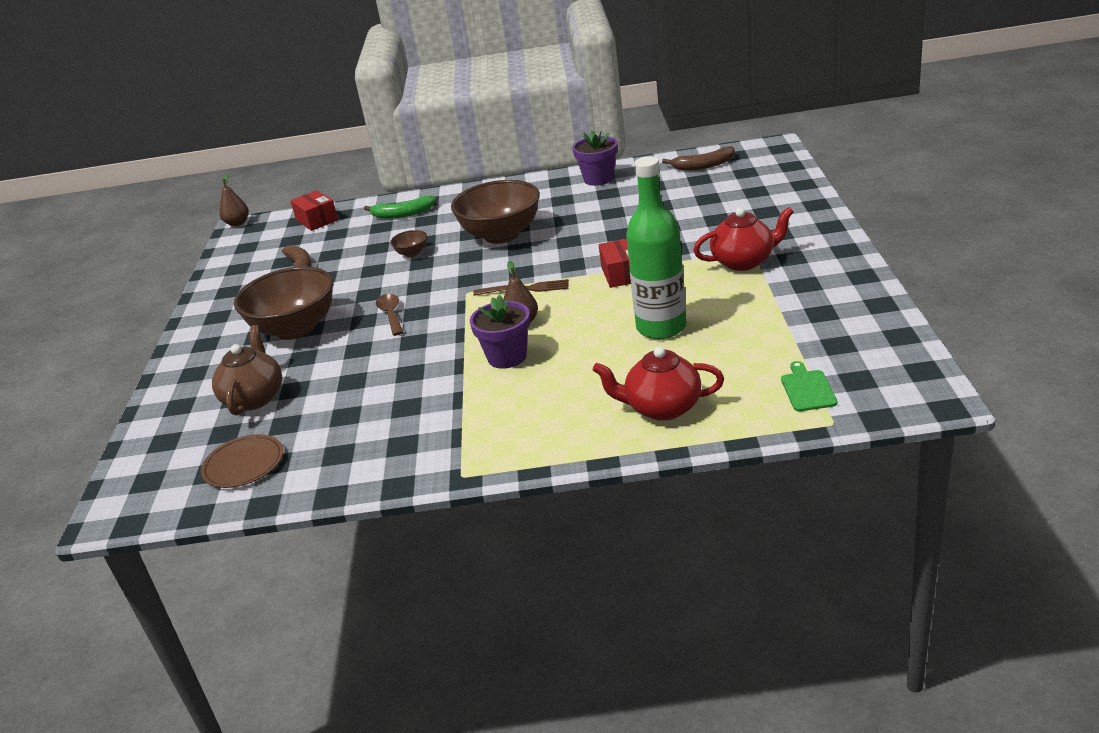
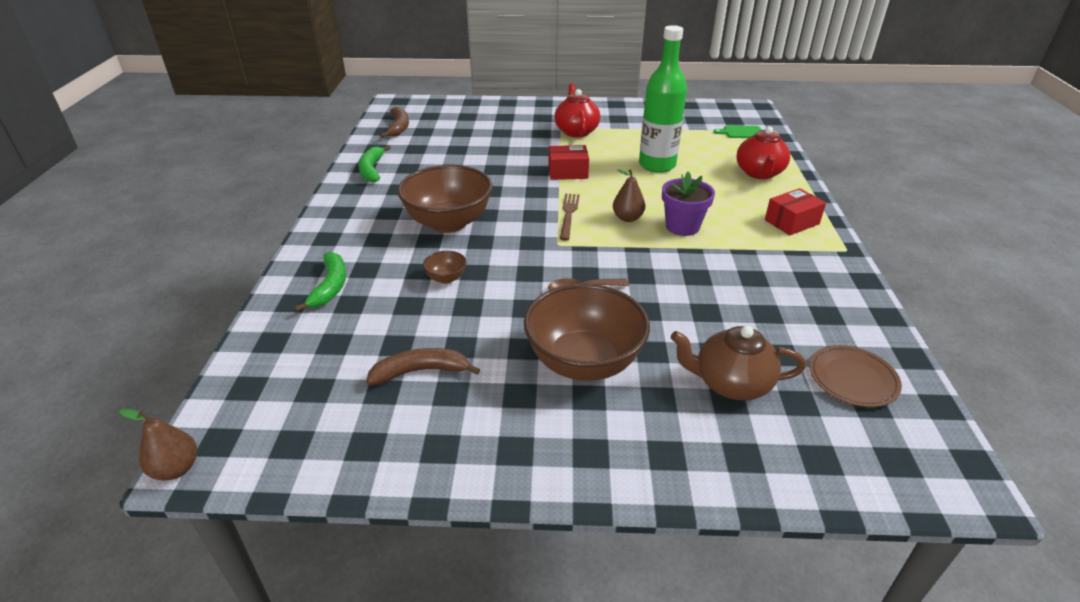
camera: 90 degrees left, 5 degrees up
(317, 220) = (267, 365): red box -> red box (791, 222)
(598, 179) = (372, 169): purple flower pot -> green banana

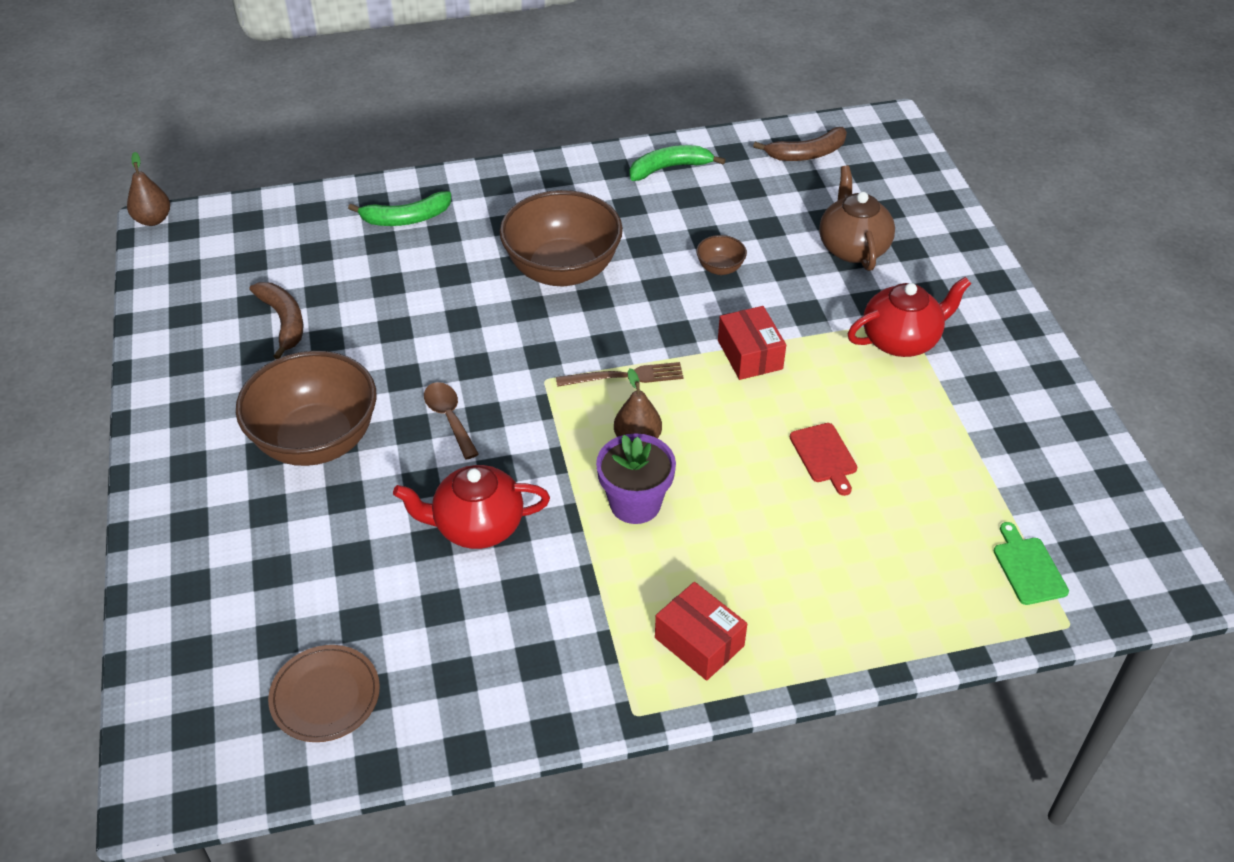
camera: 75 degrees right, 10 degrees up
(446, 278) = (443, 299): brown bowl -> brown bowl (720, 268)
(657, 165) = (824, 456): green bottle -> red cutting board
(730, 383) = (299, 572): brown teapot -> brown teapot (852, 247)
(759, 173) = (859, 597): red teapot -> red teapot (477, 526)

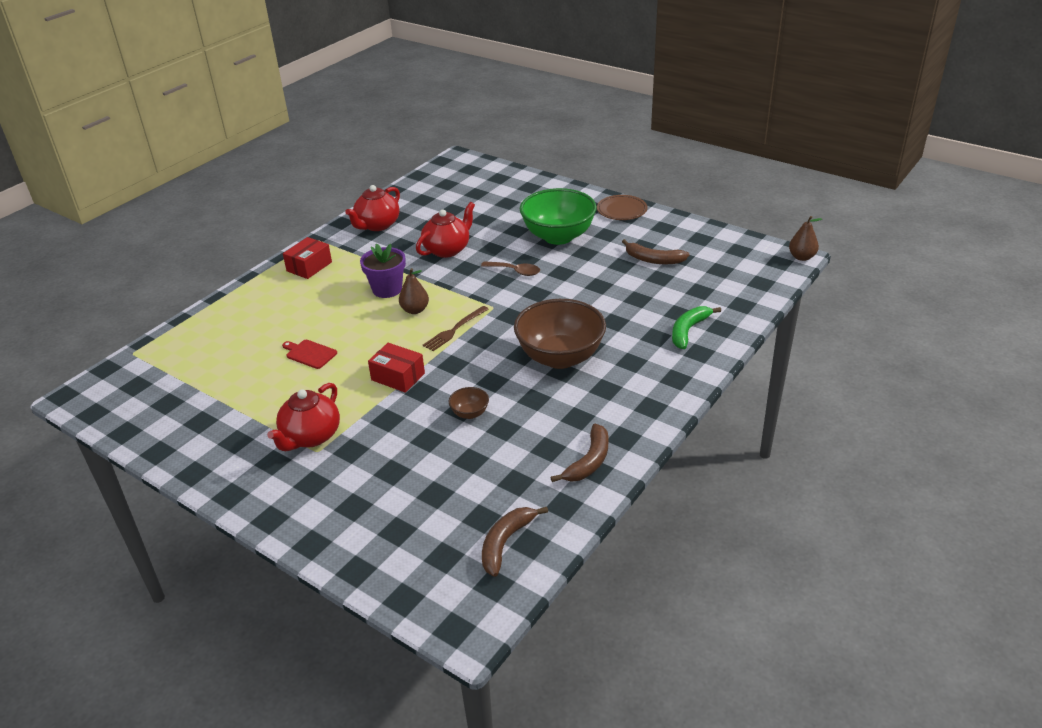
camera: 140 degrees right, 10 degrees down
(316, 441) = (558, 236): brown bowl -> green bowl
(325, 696) = (436, 192): brown plate -> brown plate (621, 210)
(509, 673) = (377, 225): none -> red teapot
(670, 168) = (589, 461): green banana -> brown banana
(699, 642) = (309, 266): red box -> red box turned 60 degrees counterclockwise
(852, 247) = (395, 481): brown teapot -> none
(1028, 568) = (164, 364): green cutting board -> none

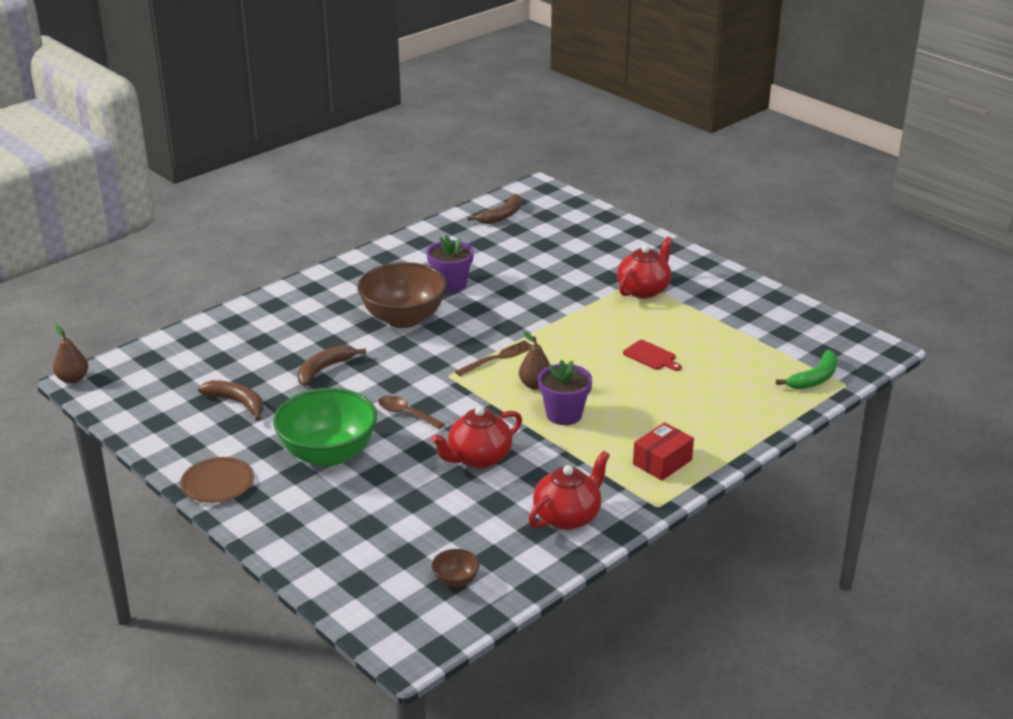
camera: 170 degrees left, 5 degrees down
(398, 377) = (563, 324): red box -> none
(470, 413) = (503, 288): brown bowl -> brown bowl (456, 580)
(530, 408) = (451, 284): none -> purple flower pot
(589, 461) = (421, 247): brown banana -> brown banana (324, 369)
(688, 331) = (266, 323): green banana -> green banana (814, 378)

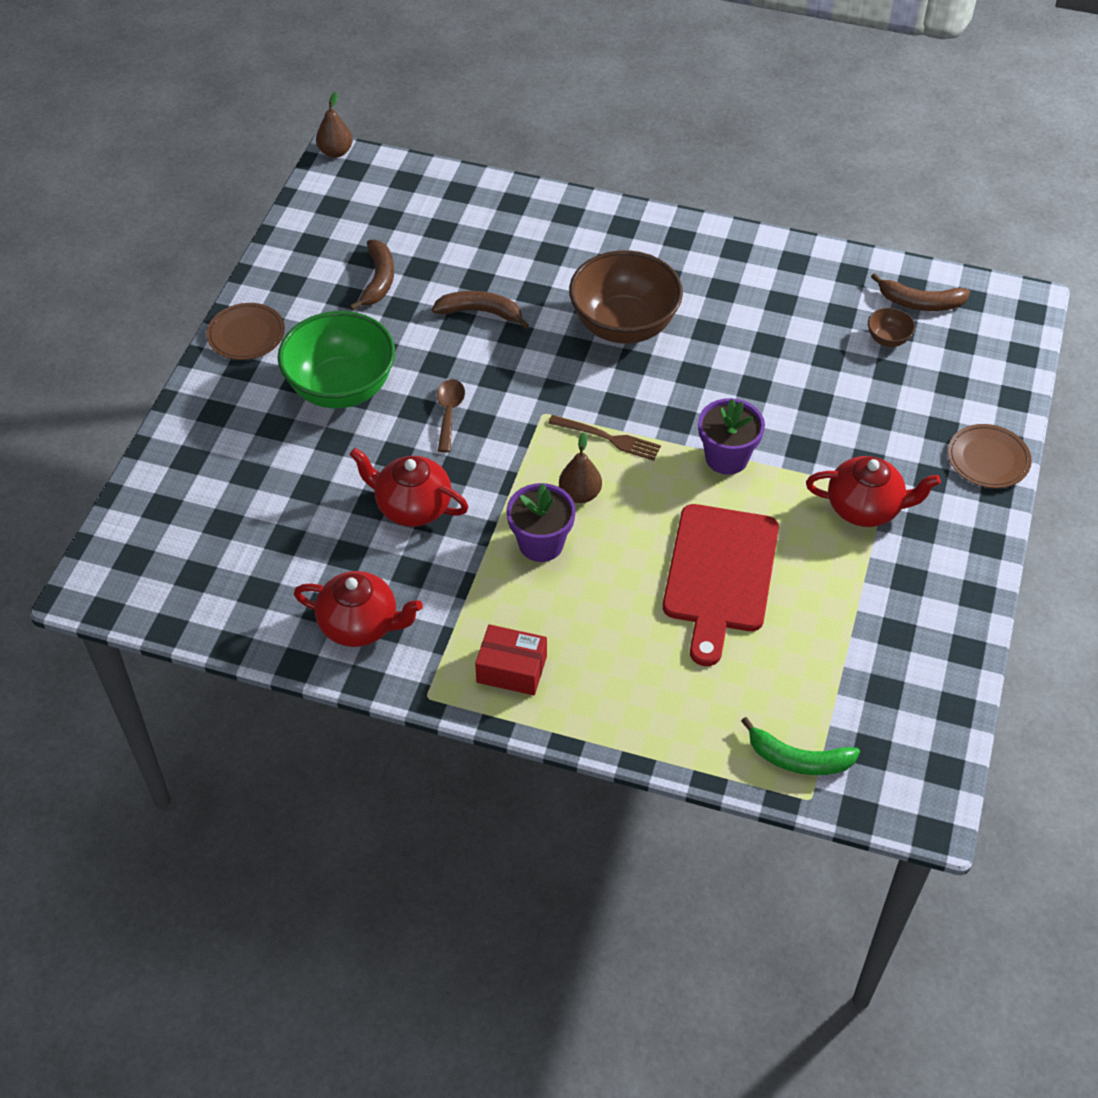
camera: 60 degrees right, 20 degrees up
(451, 284) = (726, 330): purple flower pot -> purple flower pot (726, 458)
(456, 580) = (206, 579): brown bowl -> brown bowl (888, 339)
(643, 240) = (988, 459): none -> brown plate
(651, 356) = (719, 575): red cutting board -> red cutting board, size x2.27

